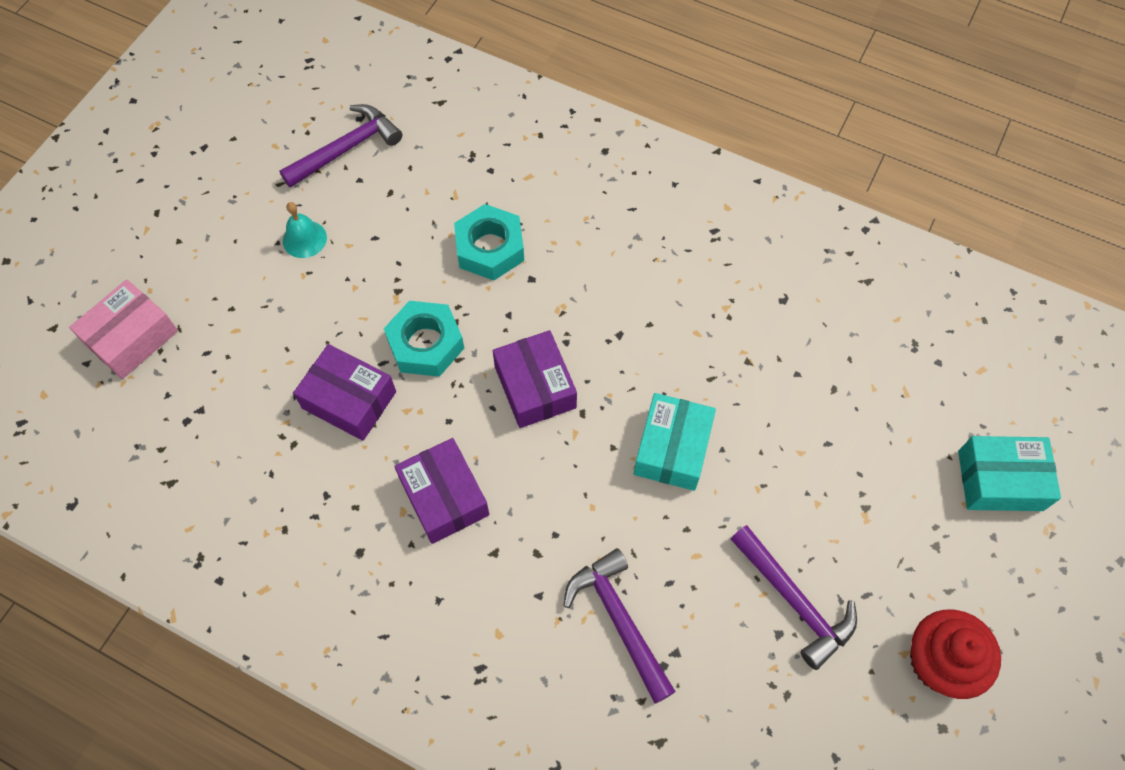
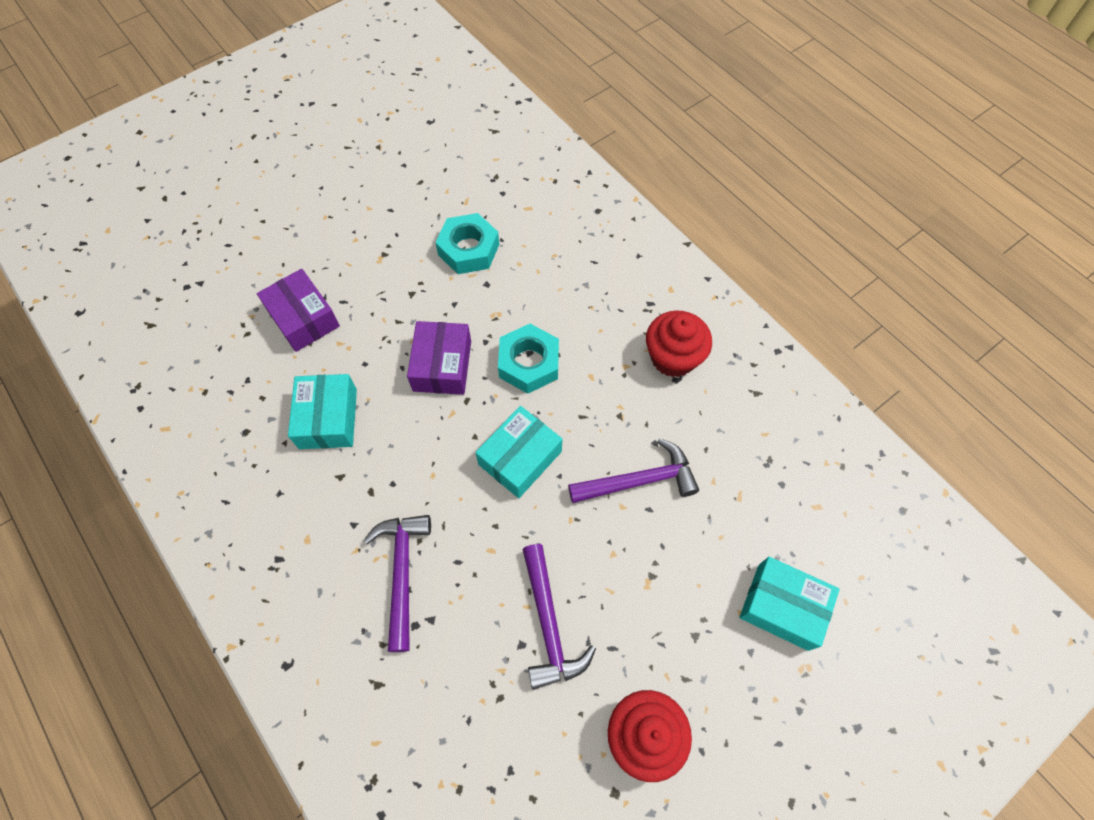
camera: 25 degrees right, 0 degrees up
(131, 338) = (186, 214): pink box -> none
(304, 239) = (341, 192): turquoise bell -> none
(346, 149) = (407, 139): purple hammer -> purple hammer (639, 480)
(425, 344) = (381, 300): turquoise nut -> turquoise nut (529, 363)
(444, 497) = (328, 418): purple box -> turquoise box
(768, 278) = (673, 357): none -> red cupcake

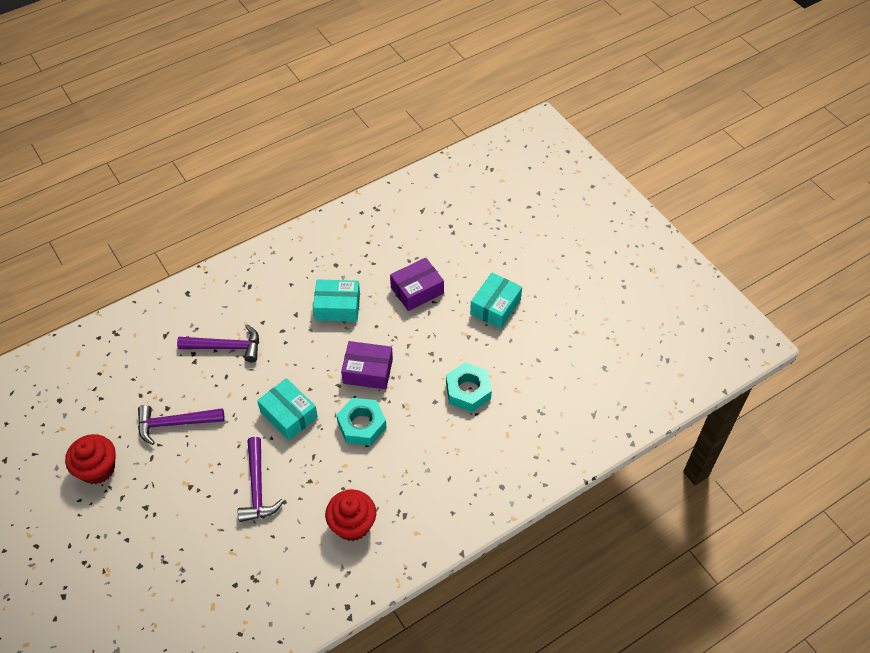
camera: 95 degrees right, 10 degrees down
(782, 606) = (149, 566): turquoise box -> turquoise box (495, 307)

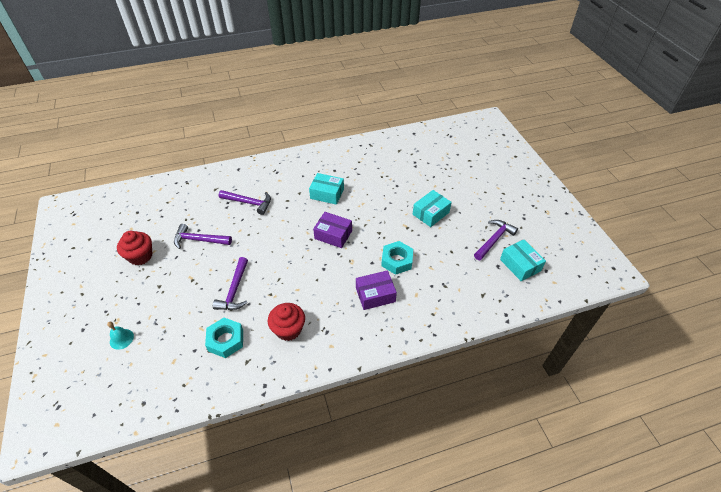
camera: 15 degrees right, 5 degrees down
(126, 595) = (121, 339): none -> turquoise bell
(289, 415) = (272, 250): turquoise box -> turquoise box (520, 265)
(361, 425) = (317, 267): turquoise nut -> turquoise nut (226, 340)
(417, 290) = (381, 194): purple box -> purple box (375, 295)
(591, 329) = (494, 240): none -> purple hammer

